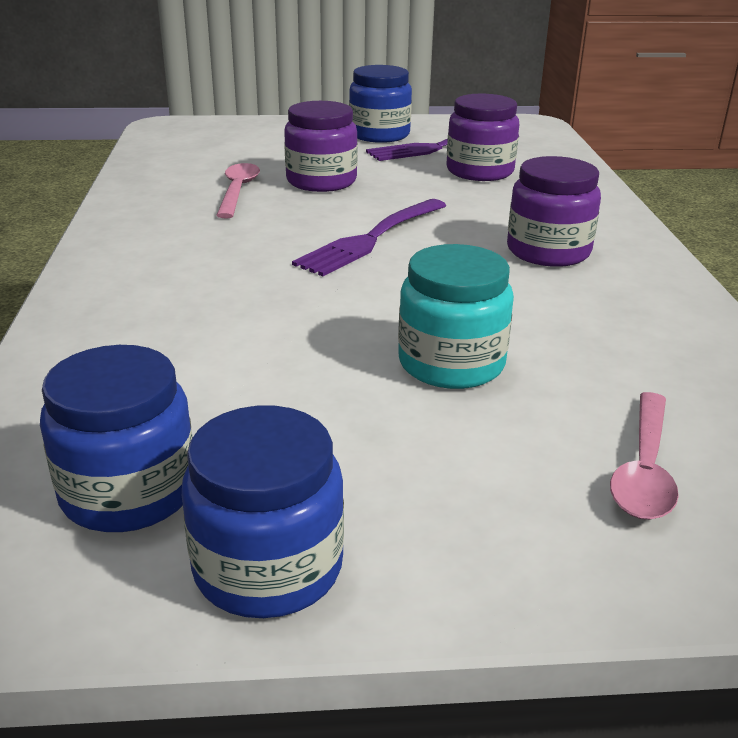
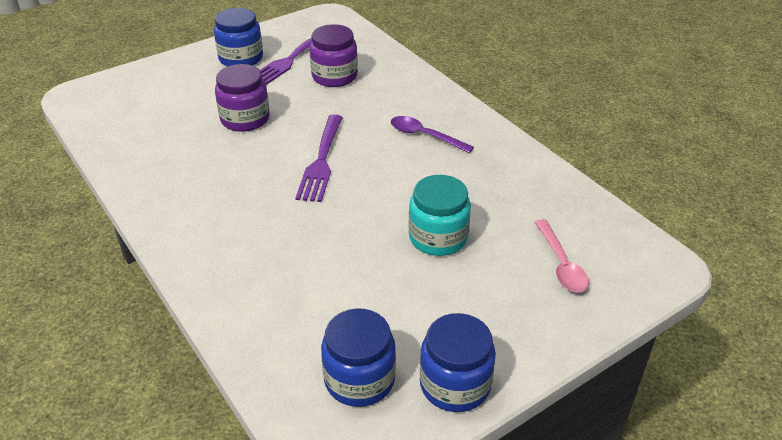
camera: 30 degrees left, 10 degrees up
(238, 191) = (199, 147): pink spoon -> none
(548, 251) = (424, 135): purple jar -> purple spoon

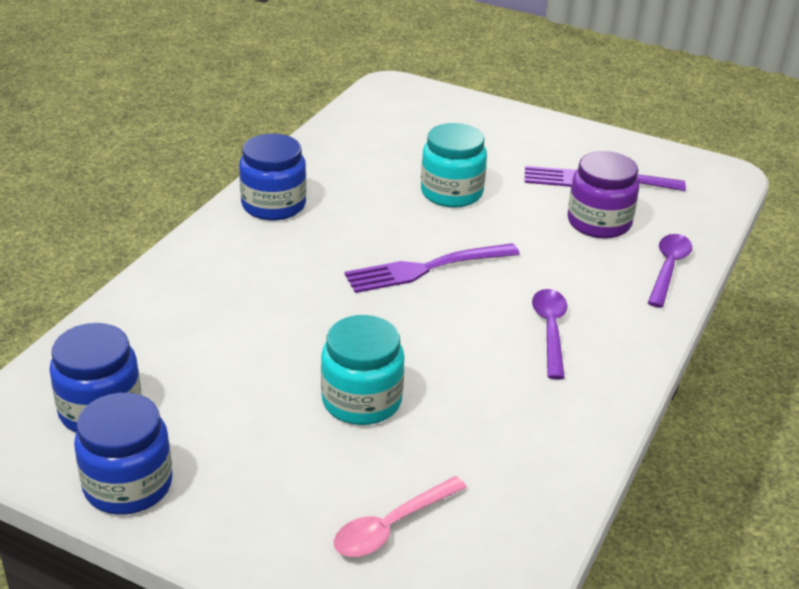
camera: 60 degrees right, 5 degrees down
(241, 58) = (560, 149): blue jar -> blue jar (273, 205)
(245, 119) = (451, 193): purple jar -> turquoise jar
(400, 71) = (668, 268): none -> purple spoon

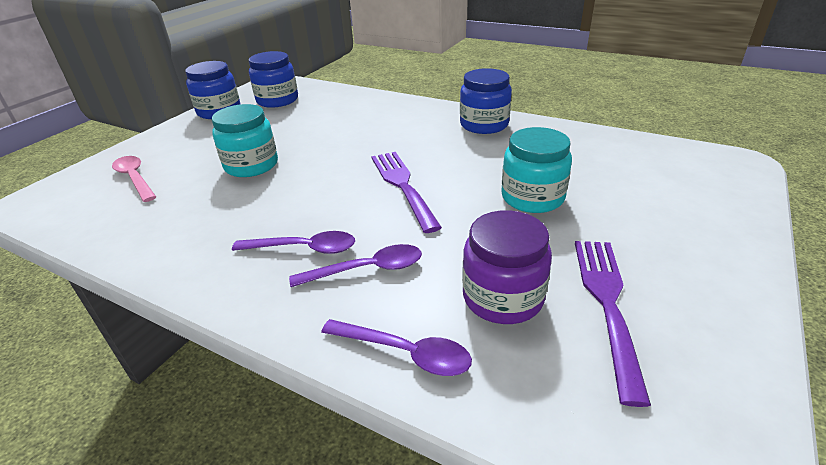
camera: 95 degrees right, 0 degrees up
(576, 289) = (368, 269): none -> purple spoon

